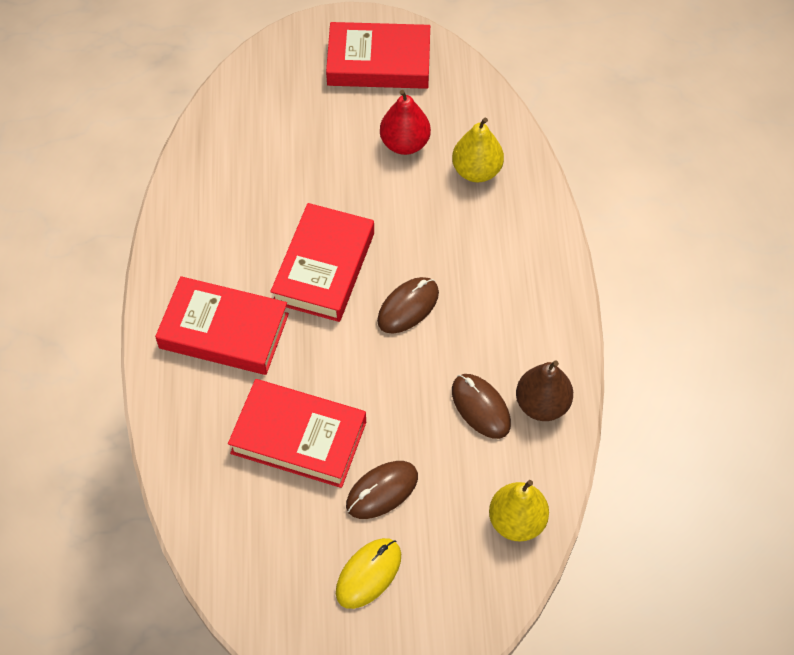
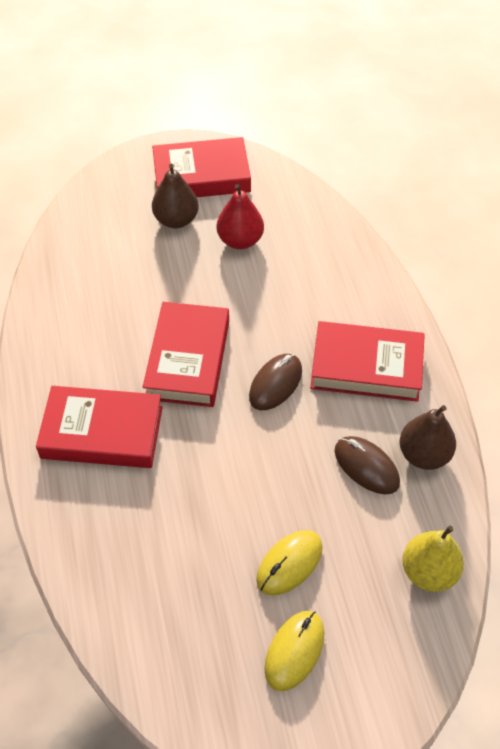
camera: 10 degrees left, 5 degrees down
(298, 438) = (195, 524): red book -> red book (366, 367)
(341, 110) = (176, 220): none -> brown pear
(382, 491) = (289, 564): brown mouse -> yellow mouse
(476, 171) = (311, 255): yellow pear -> none

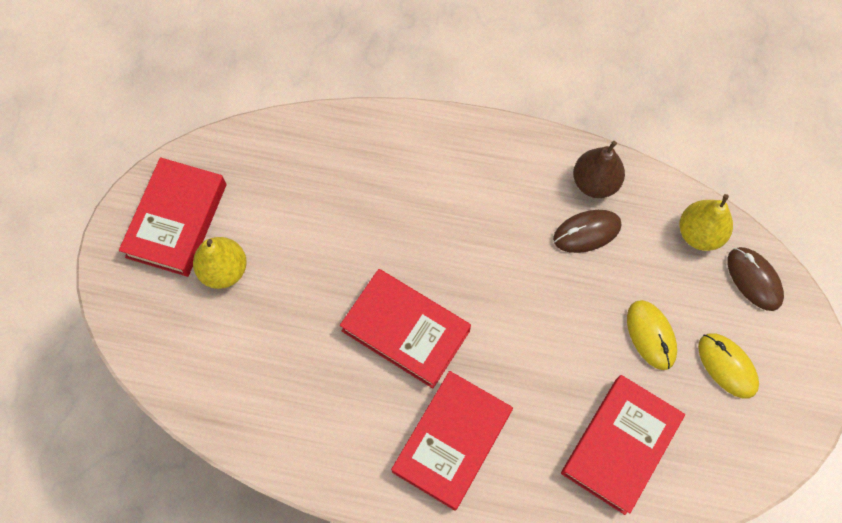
camera: 65 degrees left, 15 degrees up
(176, 220) = (224, 270): brown pear -> yellow pear
(240, 240) = (285, 222): red pear -> none
(275, 384) = (469, 266): brown mouse -> brown mouse (754, 279)
(366, 367) = (487, 182): red book -> red book (620, 445)

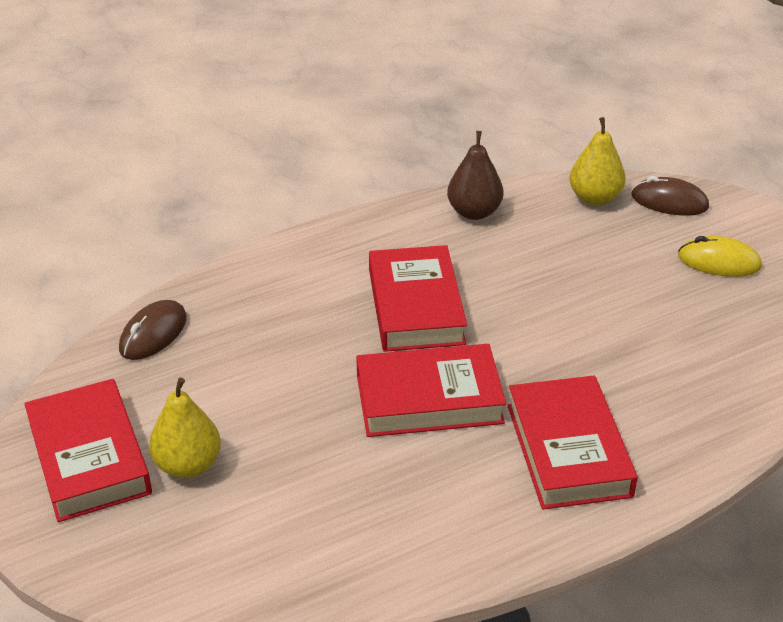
camera: 40 degrees left, 30 degrees down
(587, 232) = (506, 245): brown mouse -> brown mouse (153, 334)
(620, 445) = (708, 360): red book -> red book (416, 306)
(651, 335) = (639, 277): yellow mouse -> none

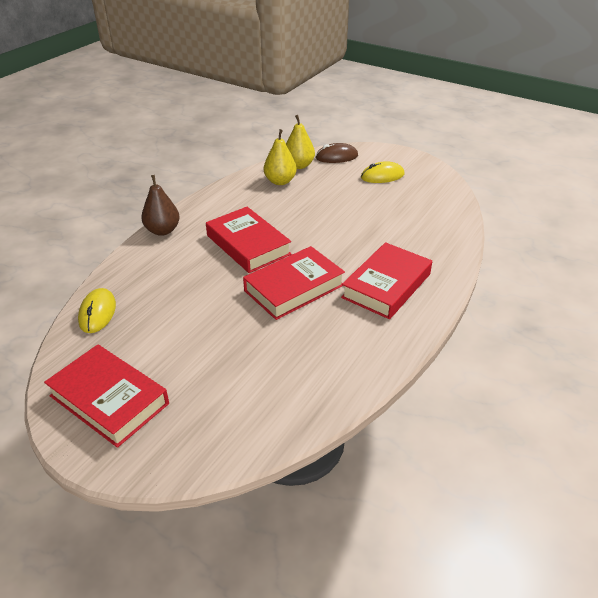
camera: 30 degrees left, 0 degrees up
(153, 334) = (97, 313): brown mouse -> yellow mouse
(188, 465) = (180, 377): yellow pear -> yellow pear (280, 181)
(474, 212) = (242, 190): brown pear -> brown pear (162, 230)
(568, 450) = (386, 285): red book -> red book turned 75 degrees clockwise

